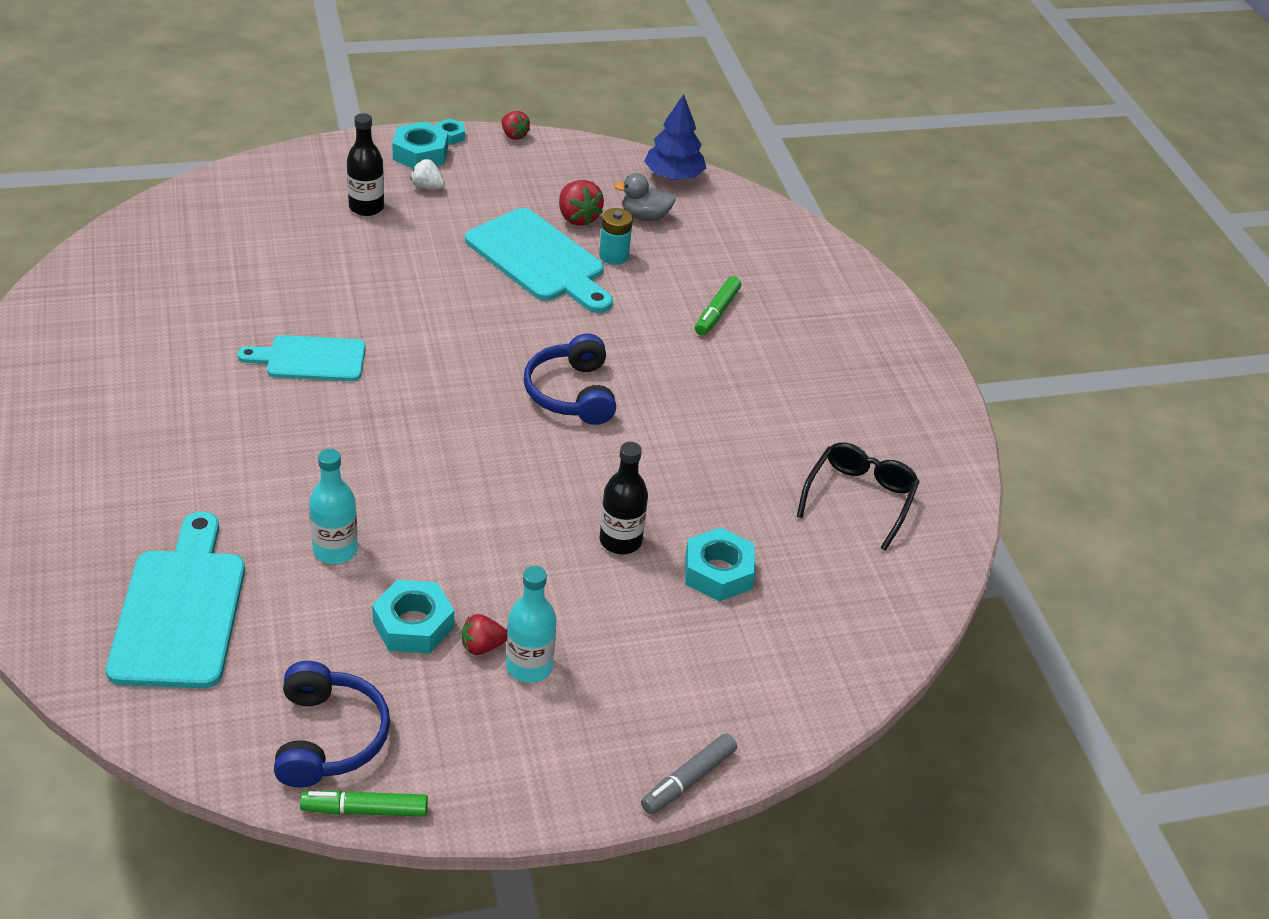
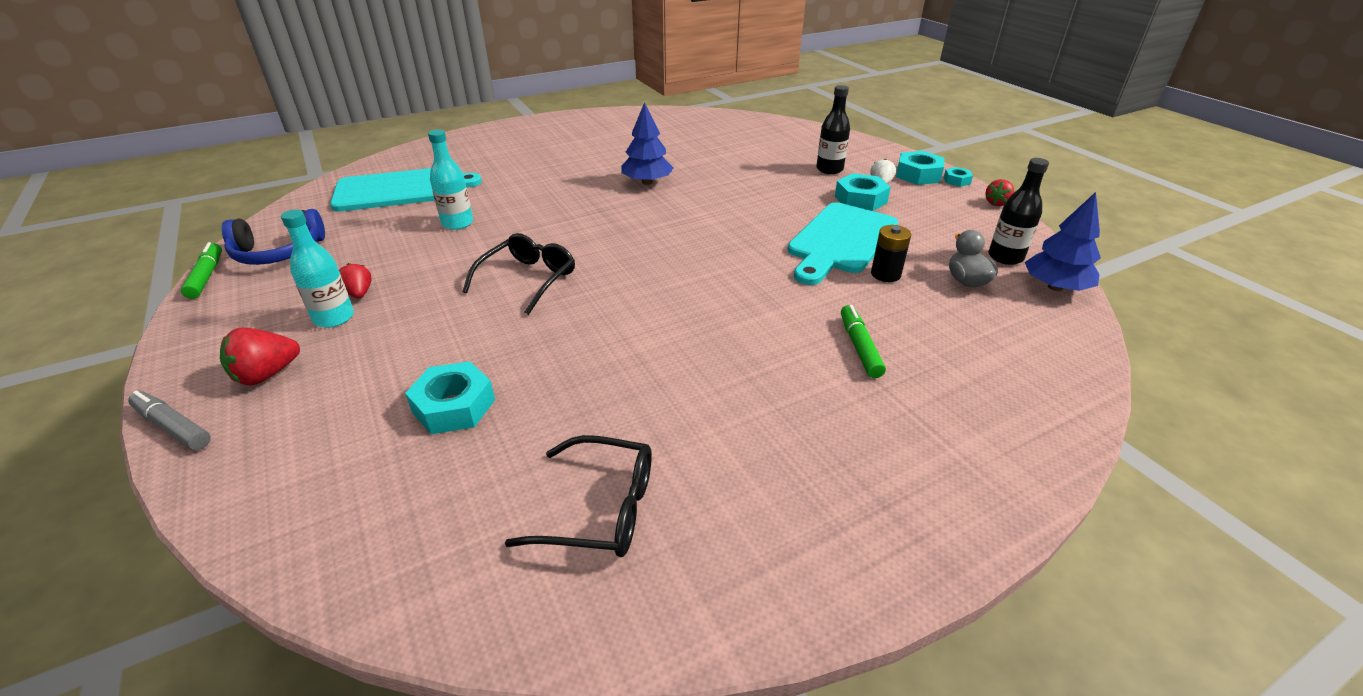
camera: 80 degrees right, 5 degrees down
(310, 359) = (647, 182): turquoise cutting board -> blue tree
(413, 625) = (384, 263): turquoise nut -> turquoise nut (860, 199)
(514, 500) = (528, 279): none -> black glasses
(571, 393) = (674, 284): blue headphones -> none
(577, 218) = (920, 248): red strawberry -> red strawberry (267, 374)
(613, 256) = (885, 274): turquoise battery -> black battery
(620, 541) = (489, 339): black bottle -> black bottle (1005, 257)
(717, 312) = (859, 347): green marker -> green marker turned 75 degrees clockwise

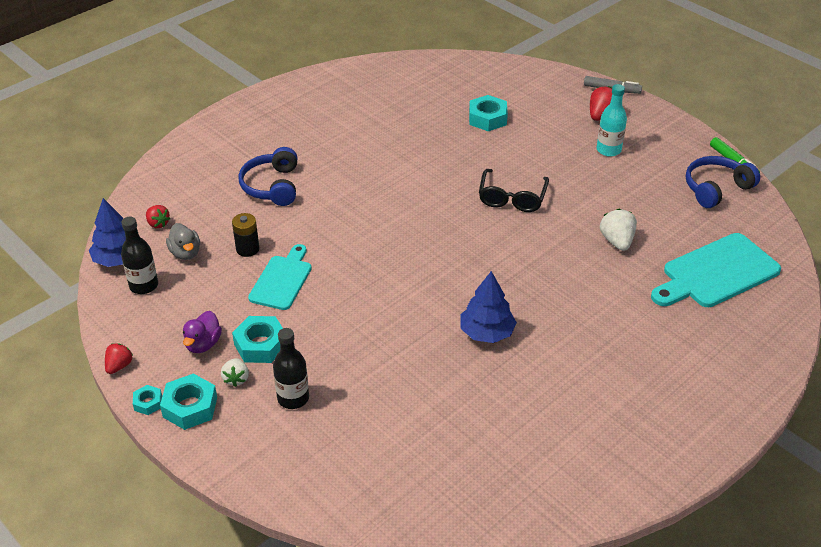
camera: 165 degrees right, 5 degrees up
(359, 293) = (614, 168): red strawberry -> red strawberry (158, 224)
(457, 223) = (617, 241): turquoise bottle -> white strawberry
(600, 509) = (389, 94): black glasses -> none
(840, 241) = (282, 280): turquoise cutting board -> turquoise cutting board, size x0.65
(859, 347) = (272, 186): green marker -> blue headphones
(918, 206) = (203, 344): none -> purple duck

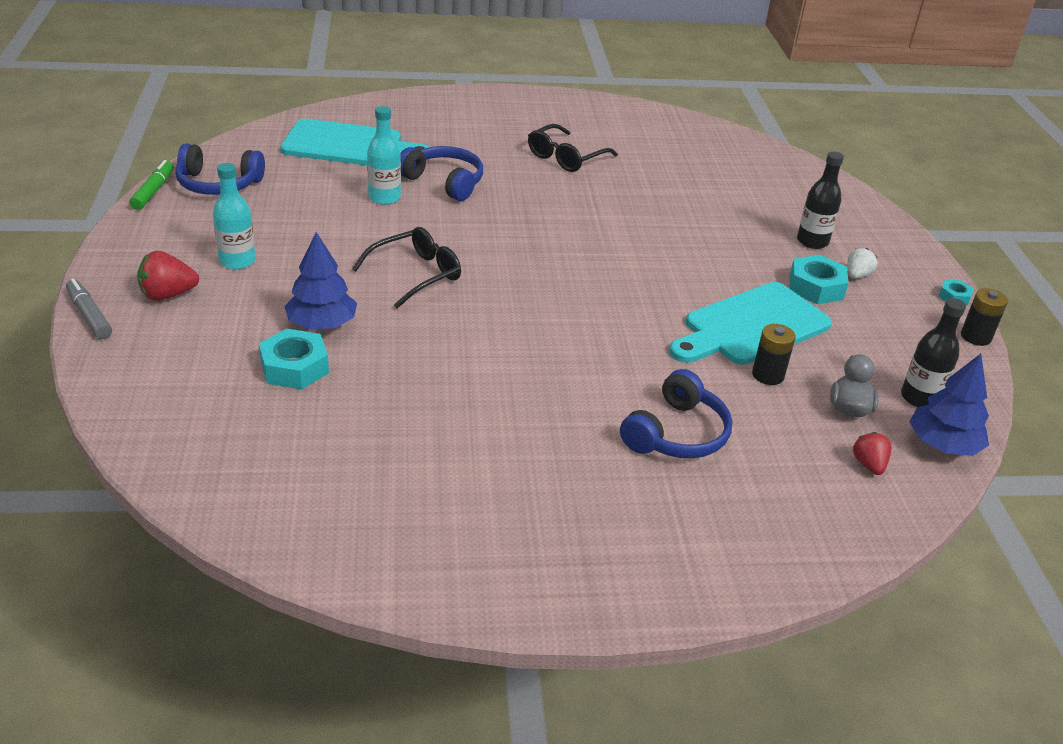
camera: 145 degrees left, 5 degrees down
(119, 366) = (975, 337): red strawberry -> black battery
(190, 407) = (913, 277): turquoise nut -> none
(203, 344) = (875, 314): purple duck -> none
(282, 280) = (751, 326): turquoise cutting board -> turquoise cutting board, size x1.55
(486, 333) = (597, 202): blue tree -> blue tree (322, 324)
(568, 372) = (566, 157): none -> black glasses
(606, 281) = (444, 182): none -> blue headphones
(617, 241) = (384, 198): white strawberry -> turquoise bottle

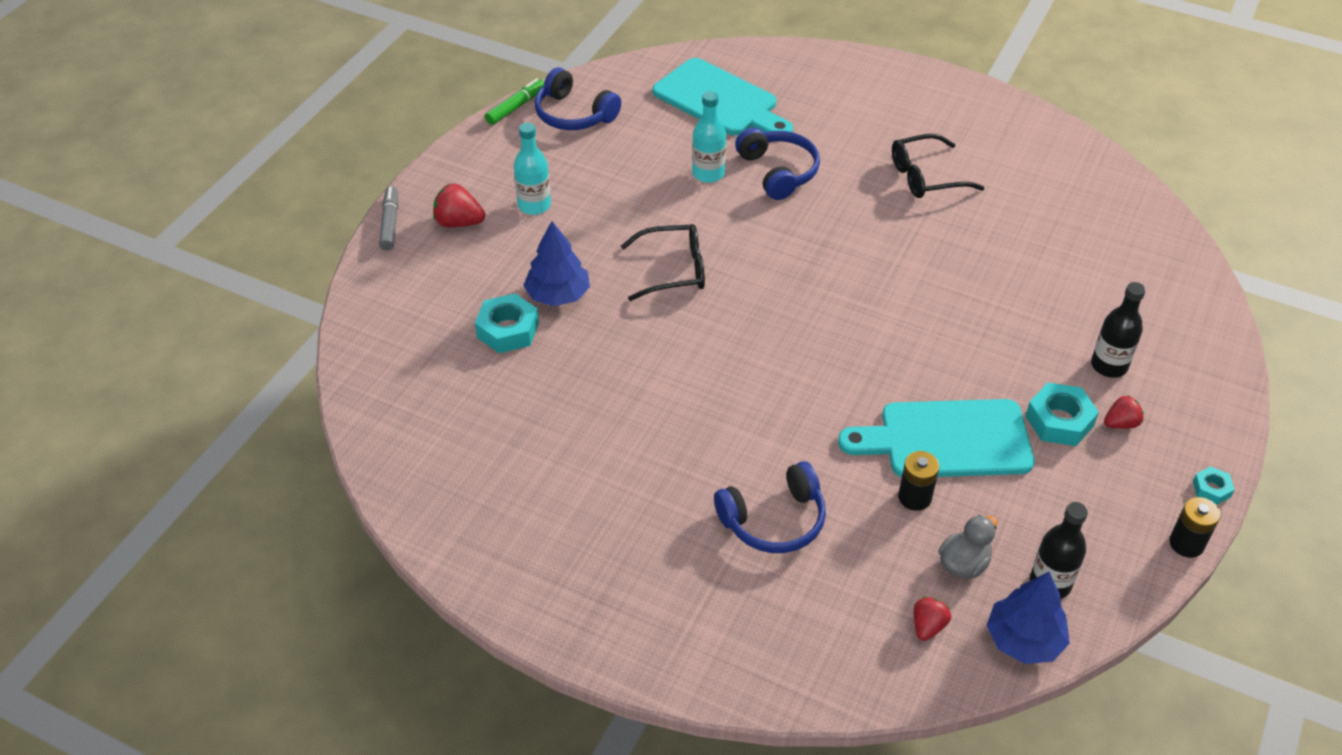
camera: 35 degrees right, 10 degrees up
(857, 275) = (1120, 423): white strawberry -> red strawberry

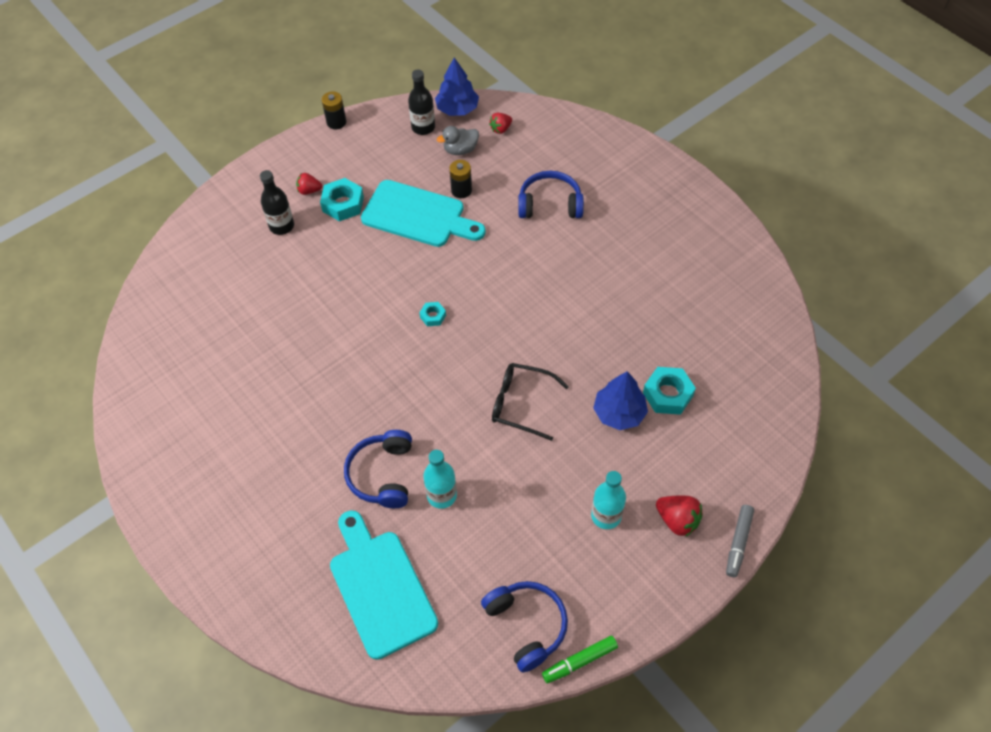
camera: 155 degrees left, 10 degrees up
(926, 176) = (269, 422): black glasses -> none
(1211, 489) = (296, 142): turquoise nut -> turquoise nut (433, 316)

